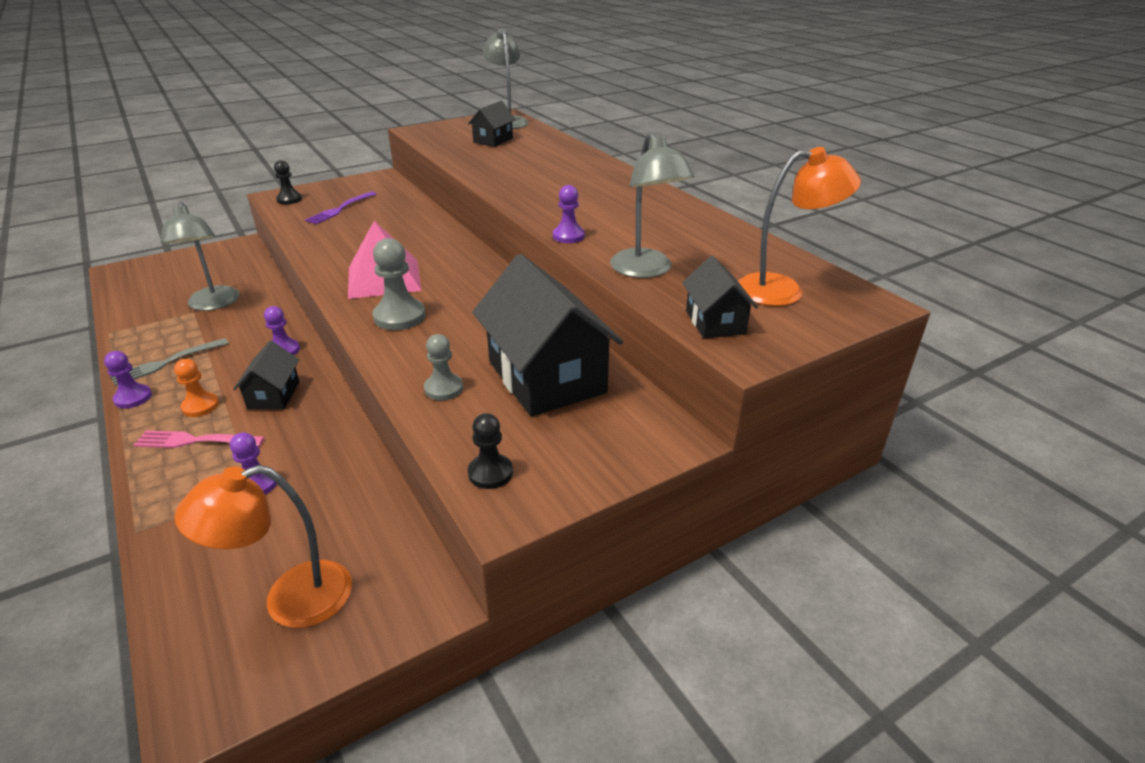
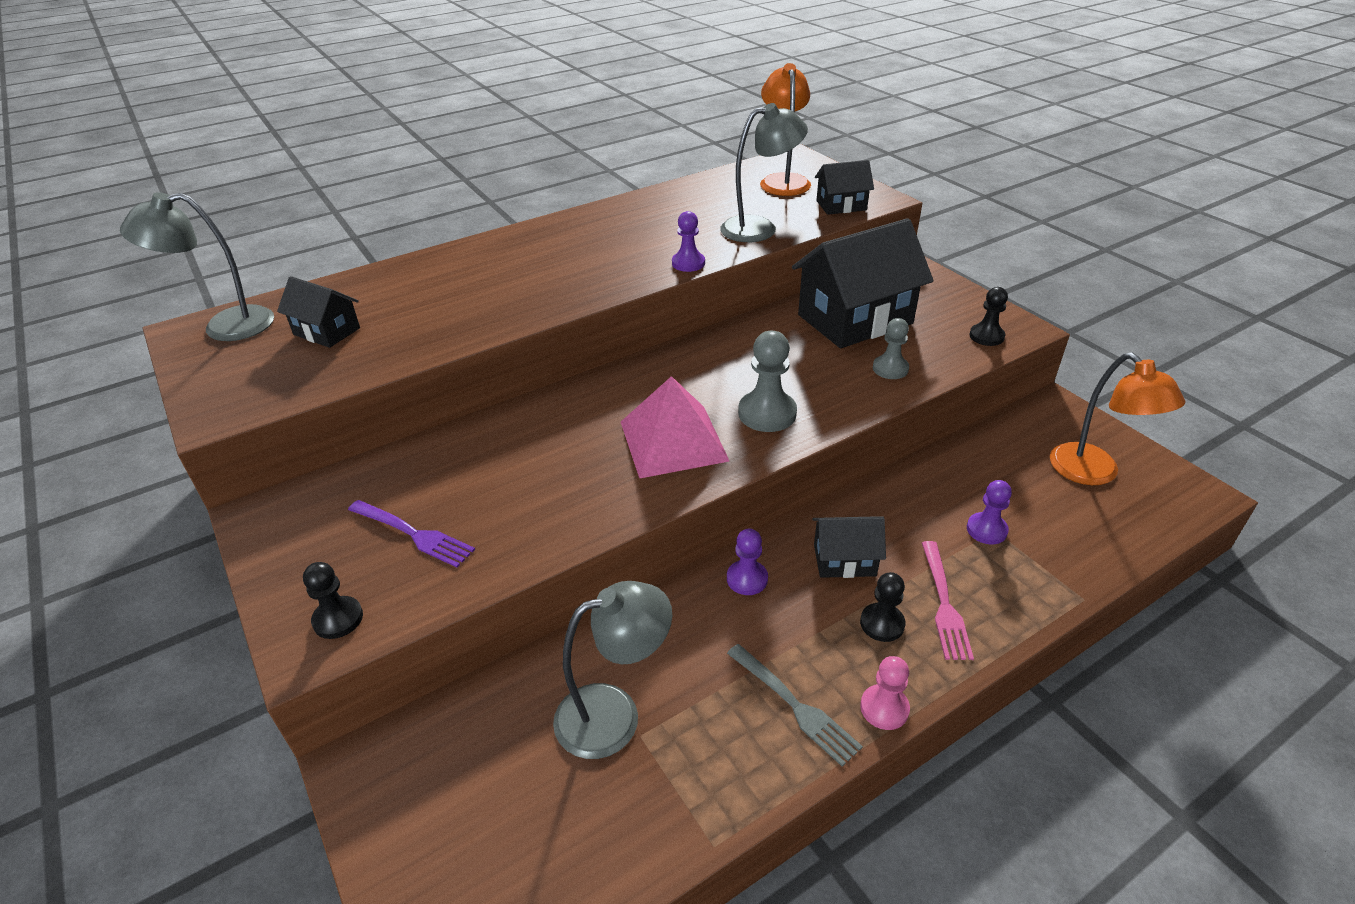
camera: 90 degrees left, 5 degrees up
(133, 398) = (884, 708): purple pawn -> pink pawn
(200, 406) = (882, 623): orange pawn -> black pawn

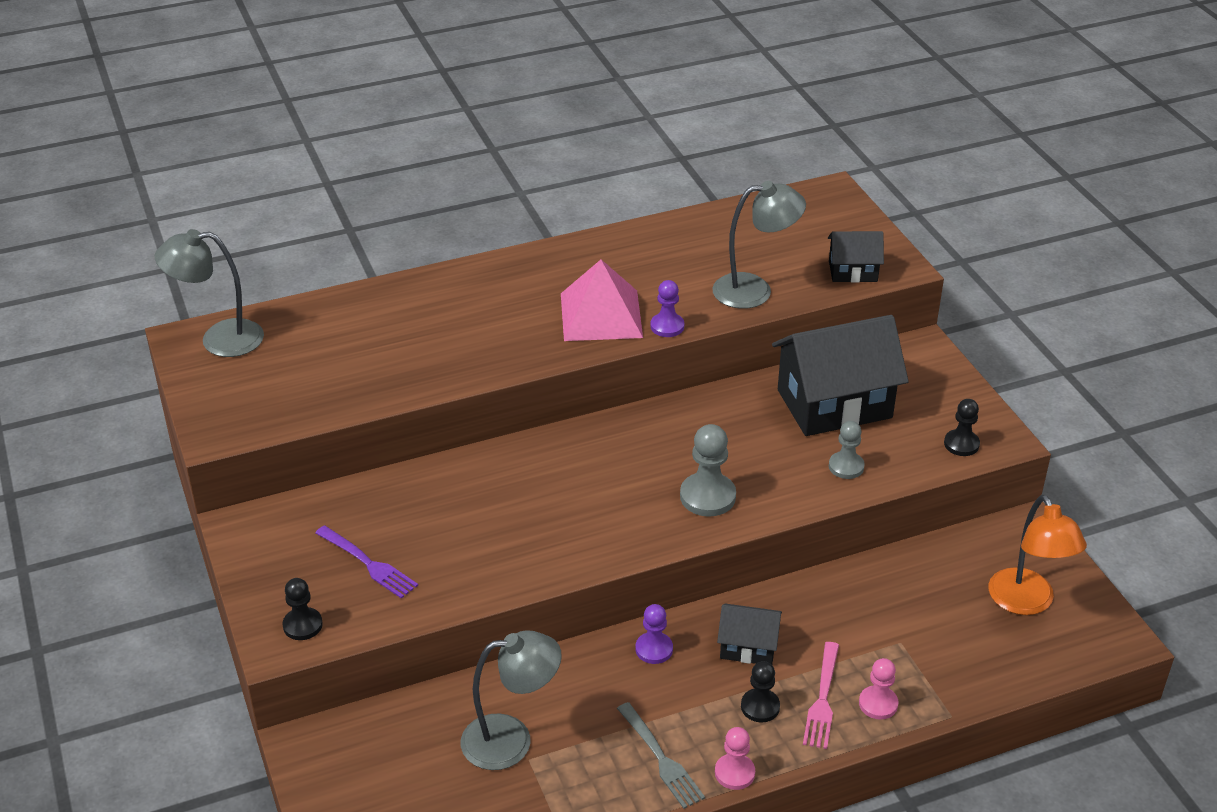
camera: 10 degrees right, 0 degrees up
(326, 331) = (311, 358): black house -> none
(673, 441) = (611, 511): pink pyramid -> pink pyramid (601, 315)
(783, 181) = (804, 226): orange lamp -> none
(986, 530) = (892, 640): purple pawn -> none
(1003, 599) = (878, 704): none -> pink pawn

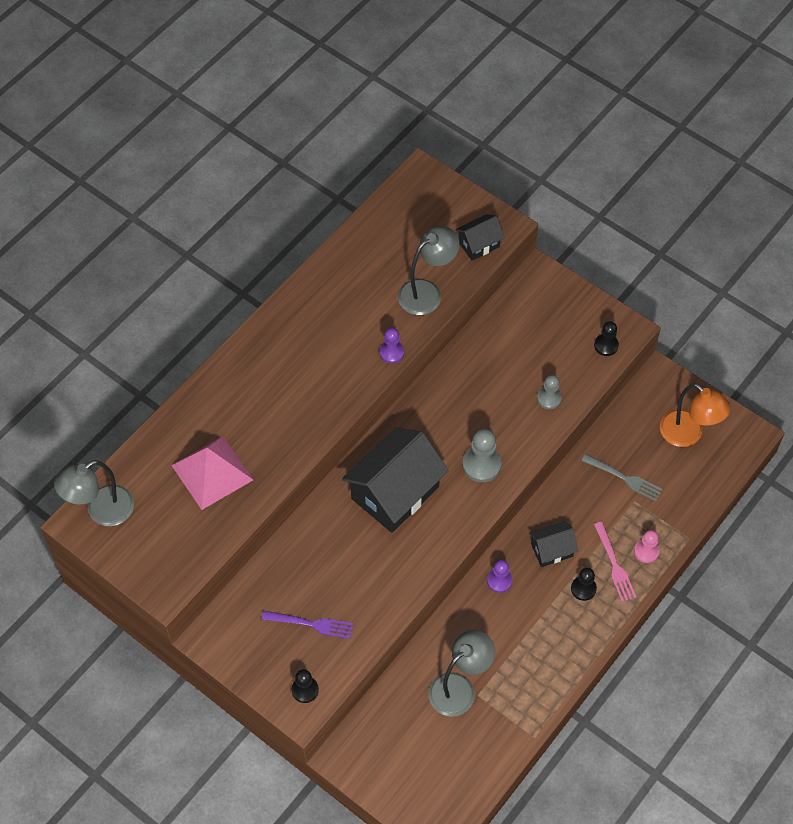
camera: 30 degrees left, 20 degrees up
(601, 315) = (342, 363): pink pyramid -> pink pyramid (212, 472)
(661, 758) = (550, 653): grey fork -> grey fork (624, 478)
(734, 773) = (596, 641): pink pawn -> none
(834, 404) = (512, 349): black house -> black house (395, 493)

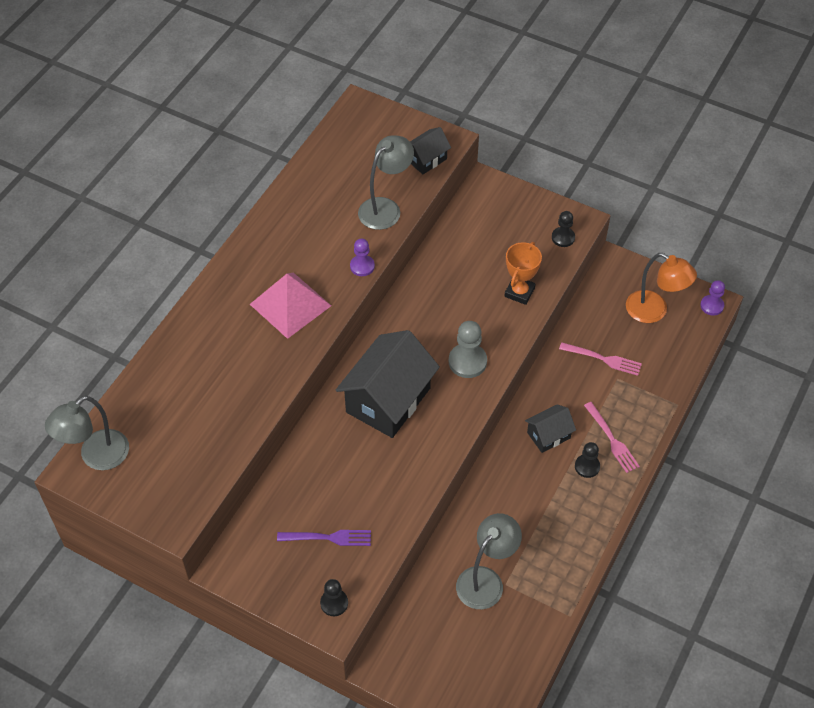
camera: 10 degrees left, 5 degrees down
(212, 472) = (204, 402): pink pyramid -> pink pyramid (290, 305)
(499, 581) = (504, 472): purple pawn -> purple pawn (712, 306)
(549, 398) = (519, 292): grey pawn -> orange trophy
(624, 478) = (603, 359): grey fork -> pink fork
(646, 551) = (639, 423): pink pawn -> none

